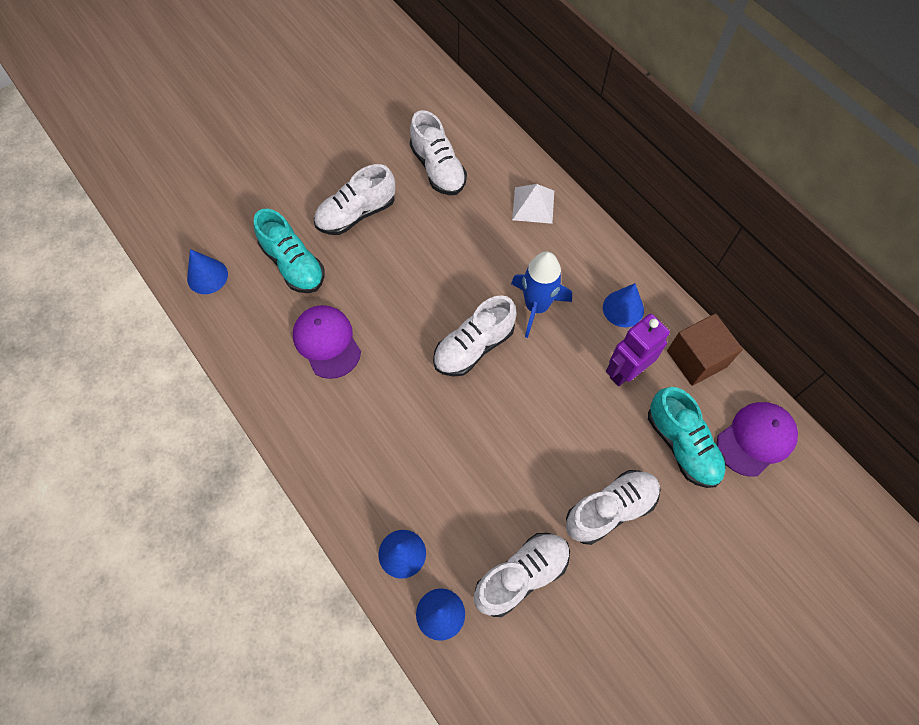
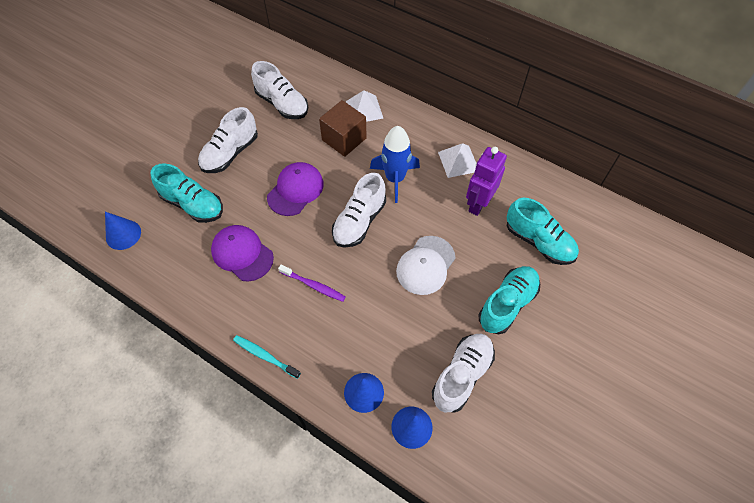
camera: 20 degrees left, 5 degrees down
(309, 472) = (265, 356): none -> turquoise toothbrush
(392, 407) = (313, 285): none -> purple toothbrush
(531, 427) = (425, 265): none -> white cap
(610, 509) = (507, 304): white shoe -> turquoise shoe
(623, 308) = (458, 161): blue cone -> white pyramid
(696, 359) = (524, 180): brown cube -> brown cube (344, 139)
(756, 439) = (587, 221): purple cap -> purple cap (295, 190)

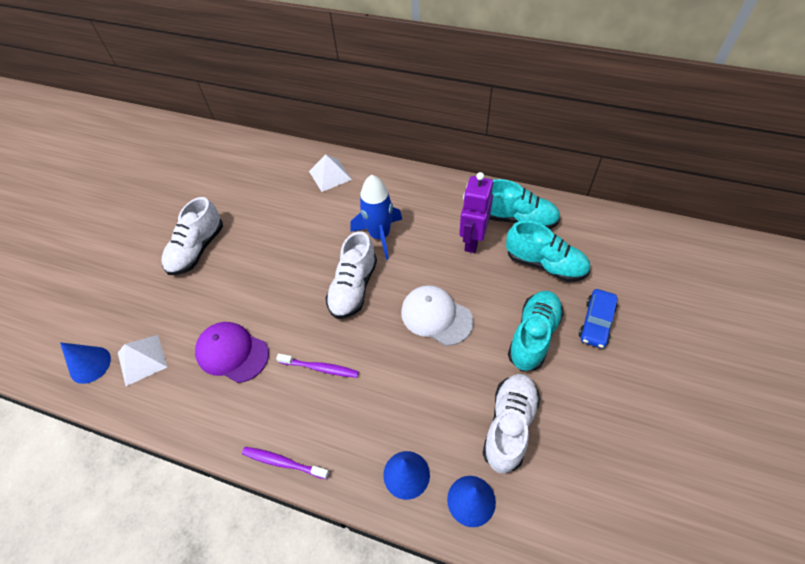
camera: 10 degrees left, 5 degrees down
(193, 204) = (165, 312): turquoise shoe -> turquoise shoe (517, 219)
(265, 356) = (283, 462): turquoise toothbrush -> purple toothbrush
(282, 104) = (243, 188): white shoe -> none
(295, 190) = (276, 271): purple cap -> none
(344, 139) = (316, 208): brown cube -> none
(425, 265) = (436, 316): white cap -> white cap turned 105 degrees clockwise
(458, 161) = (440, 204): white pyramid -> white pyramid (142, 359)
(568, 306) = (596, 322): none -> blue car

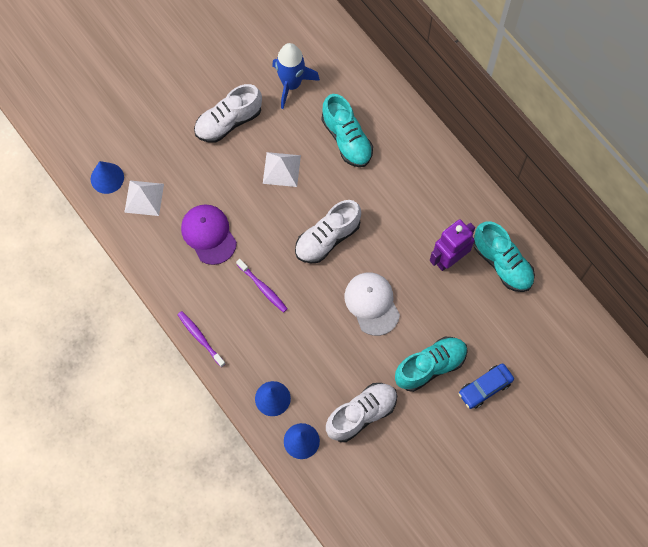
camera: 30 degrees right, 15 degrees up
(330, 175) = (379, 113): white pyramid -> white pyramid (281, 169)
(379, 235) = (379, 204): blue rocket -> blue rocket (291, 84)
(545, 264) = (488, 317): turquoise shoe -> turquoise shoe (346, 139)

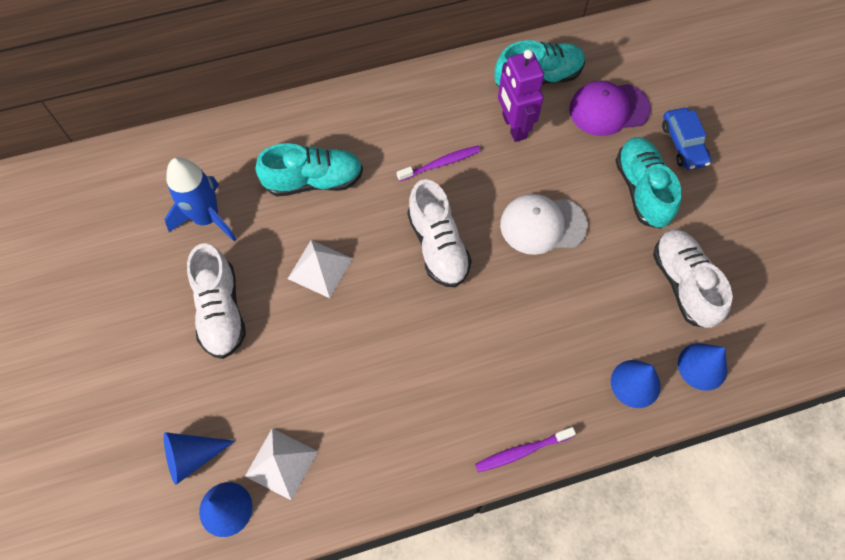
camera: 70 degrees left, 5 degrees down
(131, 146) = (192, 457): none -> blue cone
(208, 234) = (374, 391): purple cap -> purple cap (608, 109)
(263, 288) = (477, 345): purple toothbrush -> purple toothbrush (440, 164)

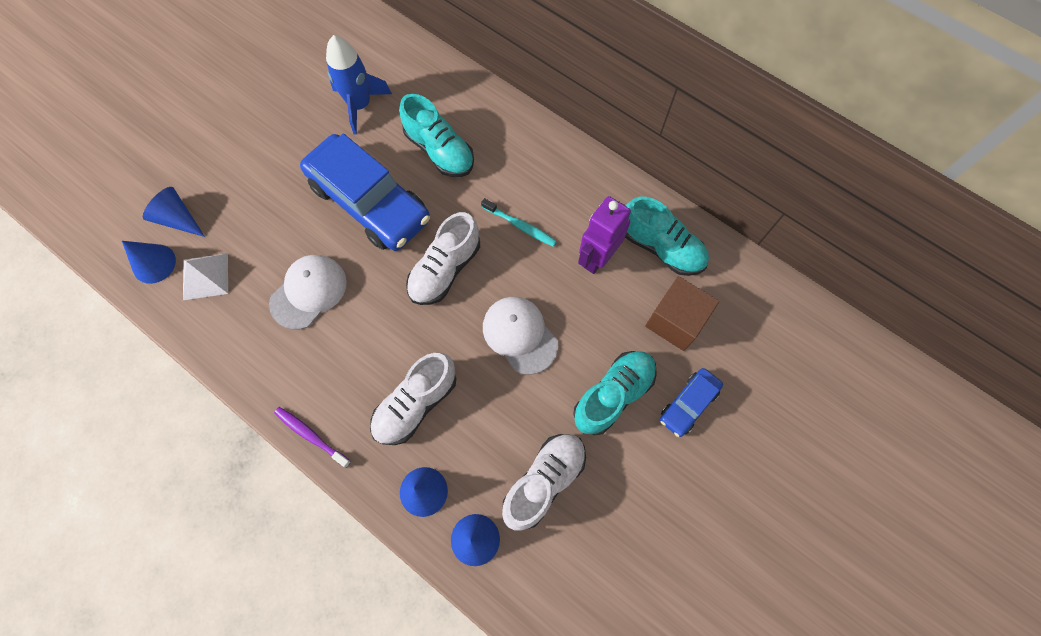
camera: 55 degrees right, 5 degrees up
(221, 311) = (294, 163): white shoe -> white shoe (416, 404)
(320, 268) = (370, 202): white pyramid -> blue car
(373, 374) = (308, 292): none -> white cap
(440, 164) = (520, 226): purple toothbrush -> turquoise toothbrush
(608, 109) = (675, 321): purple cap -> brown cube

